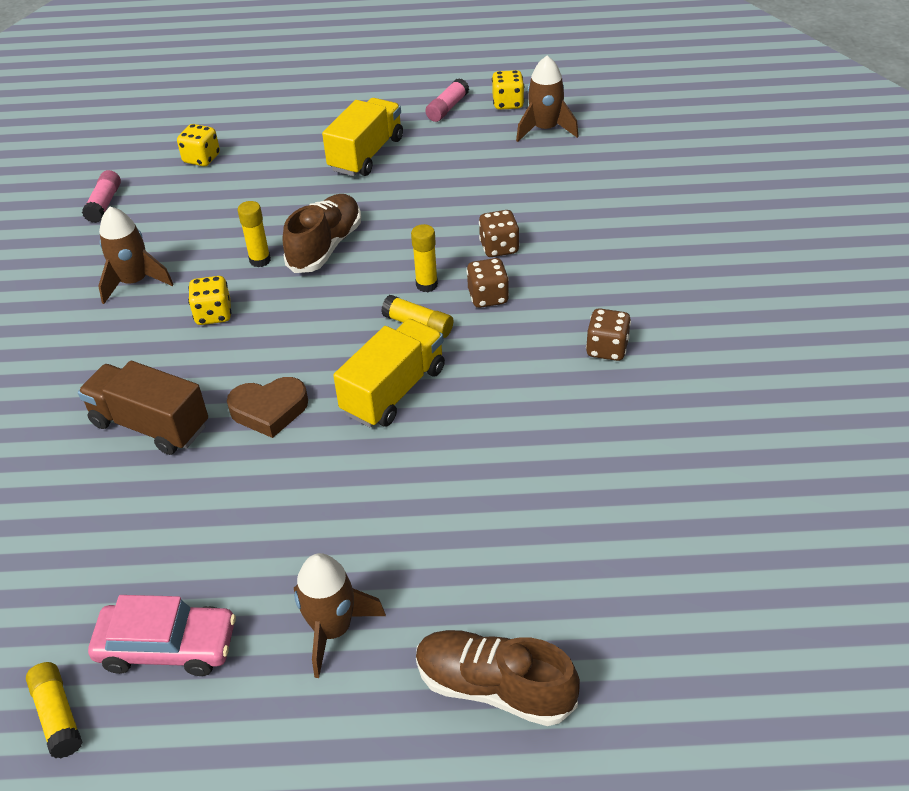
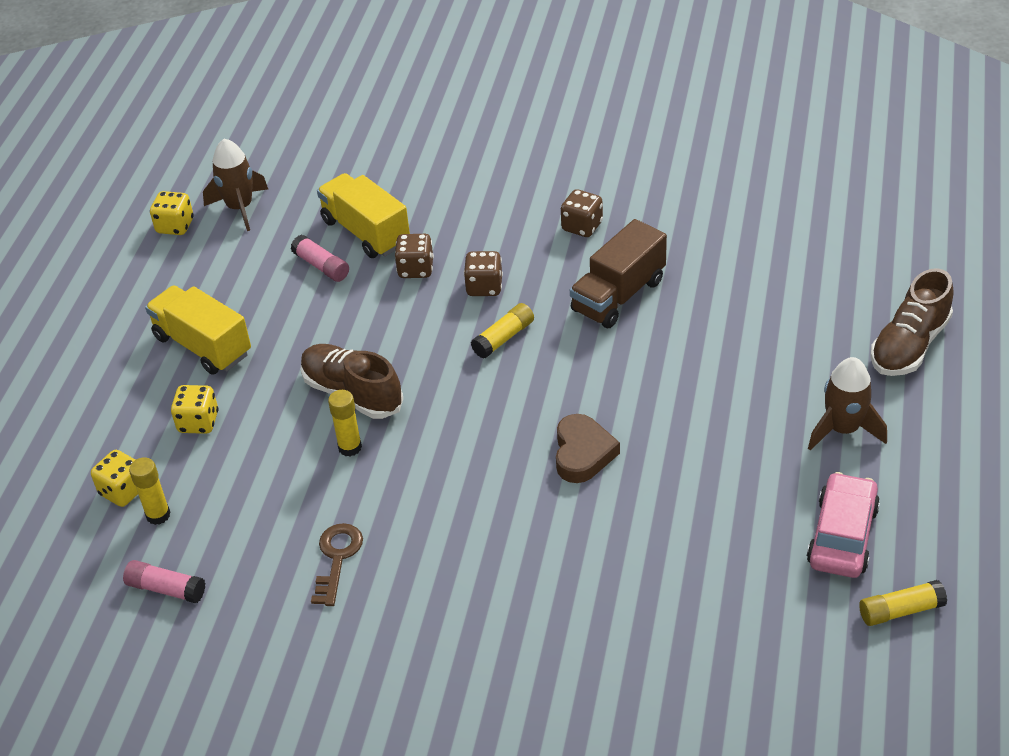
camera: 75 degrees left, 0 degrees up
(134, 282) = (337, 558): brown rocket -> brown key
(150, 425) = (573, 545): brown truck -> brown truck (618, 295)
(213, 314) = (424, 490): yellow dice -> yellow dice (198, 422)
(393, 391) = (586, 365): yellow truck -> yellow truck (366, 232)
(426, 285) = (448, 325): yellow glue stick -> yellow glue stick (158, 515)
(447, 108) = (153, 272): pink glue stick -> pink glue stick (321, 266)

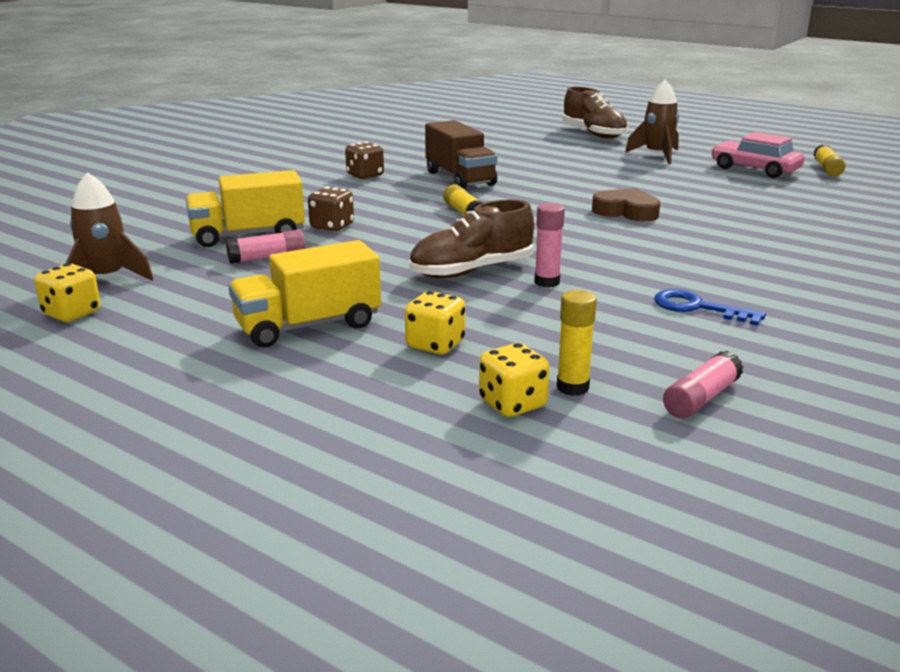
camera: 70 degrees left, 20 degrees down
(337, 558) = (698, 308): brown key -> blue key
(350, 447) = (547, 282): yellow glue stick -> pink glue stick
(484, 287) = (392, 210): brown dice -> none

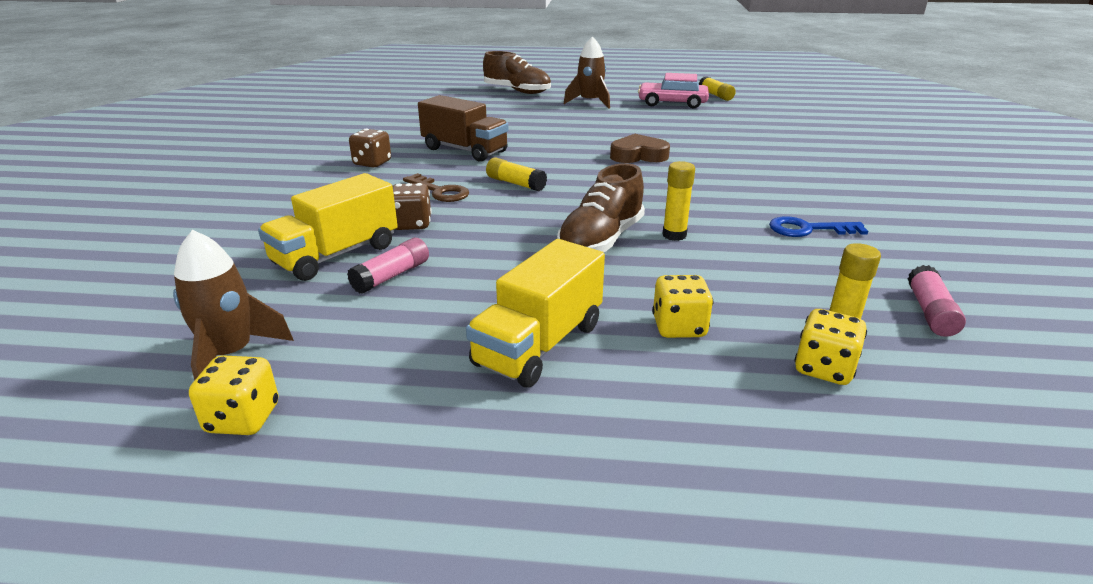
camera: 30 degrees left, 5 degrees up
(389, 207) = (440, 191): none -> brown key
(547, 282) = (674, 235): pink glue stick -> yellow glue stick

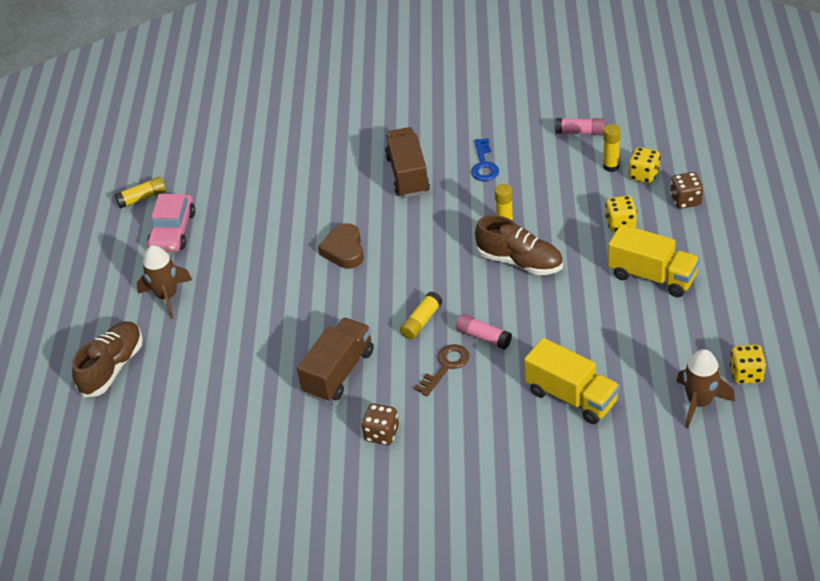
camera: 90 degrees left, 15 degrees up
(392, 276) = (594, 357): pink glue stick -> pink glue stick (483, 337)
(412, 224) = (513, 368): brown dice -> brown dice (685, 200)
(773, 186) = (408, 175): none -> brown truck

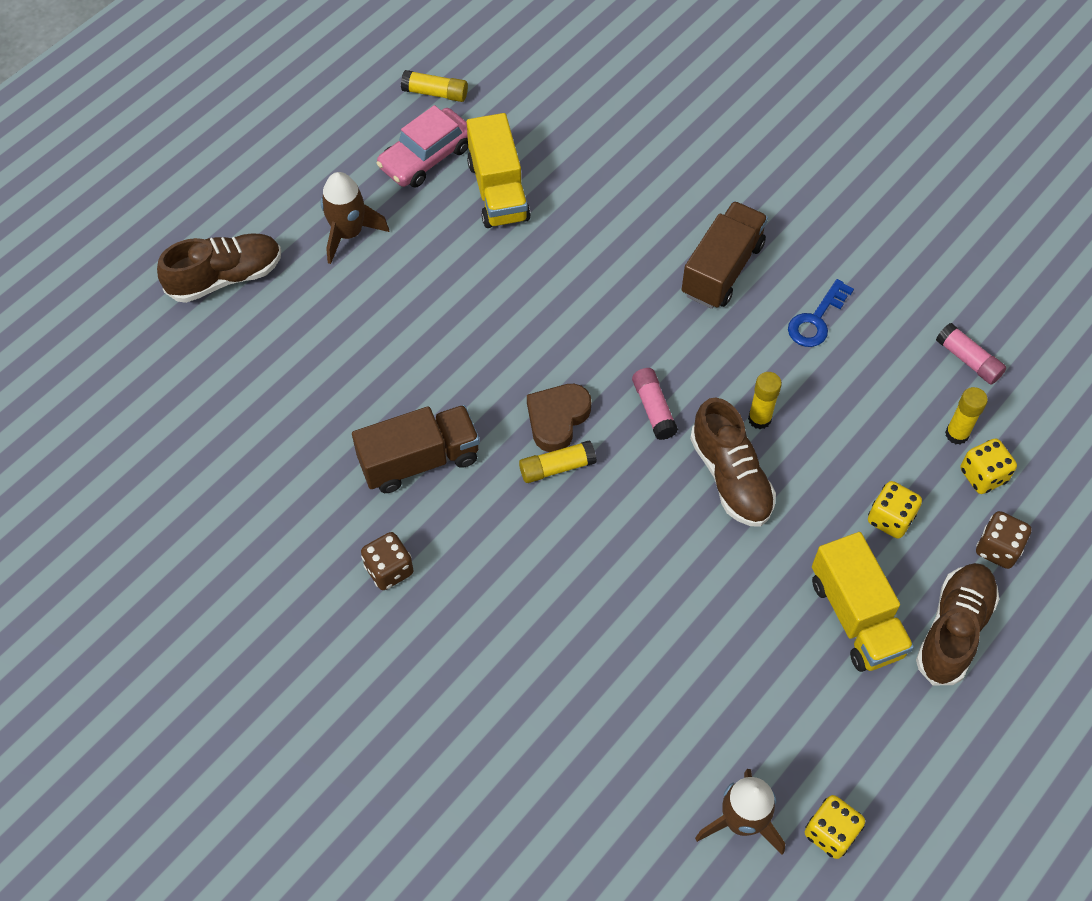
camera: 35 degrees right, 15 degrees up
(344, 250) = (566, 314): brown heart -> brown heart (557, 419)
(445, 367) = (526, 544): brown key -> none
(483, 337) = (599, 540): pink glue stick -> pink glue stick (653, 409)
(571, 396) = (616, 692): yellow truck -> yellow truck (498, 191)
(704, 248) = (953, 630): none -> brown shoe

